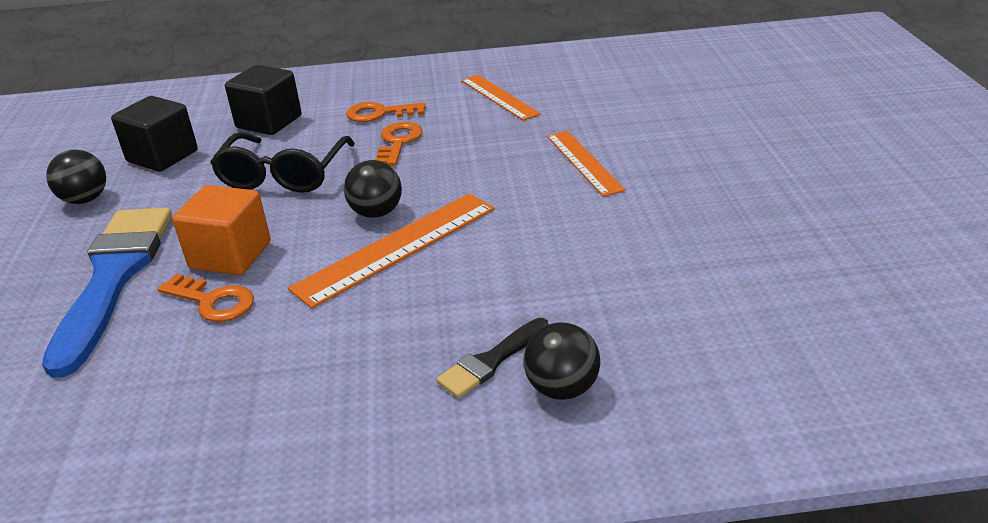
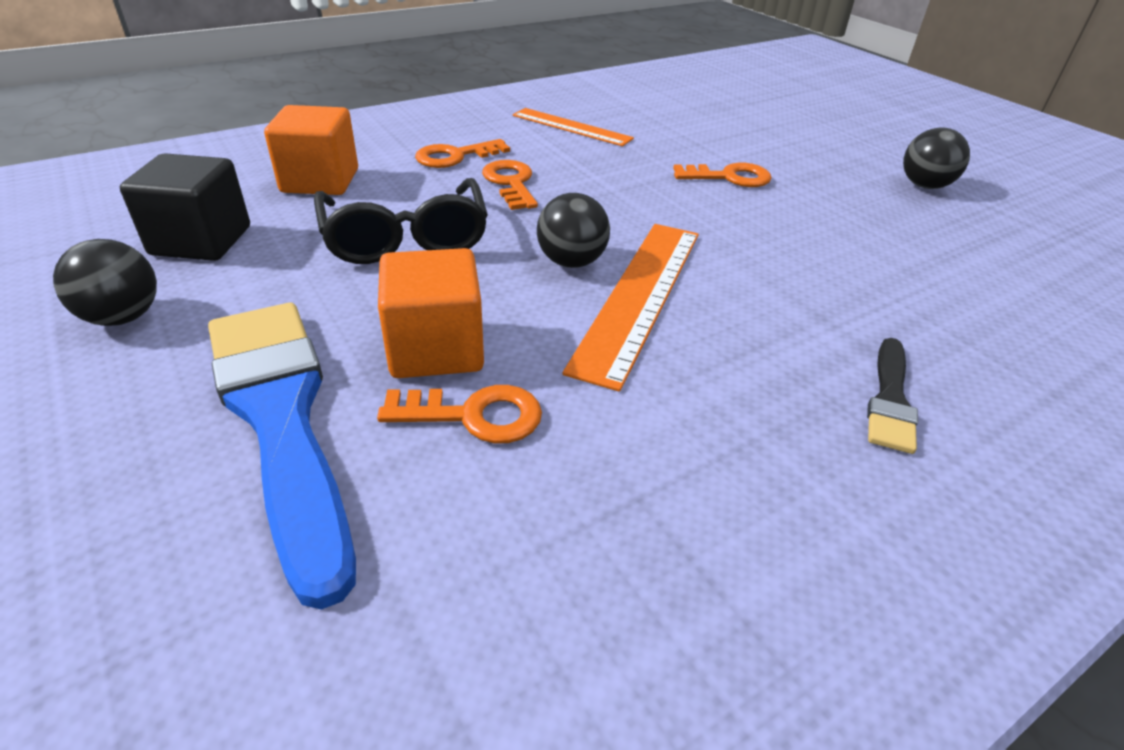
camera: 30 degrees left, 5 degrees up
(269, 122) = (320, 181): black cube -> orange cube
(562, 388) = (992, 410): black ball -> black ball (924, 186)
(584, 162) = (729, 177): orange ruler -> orange key

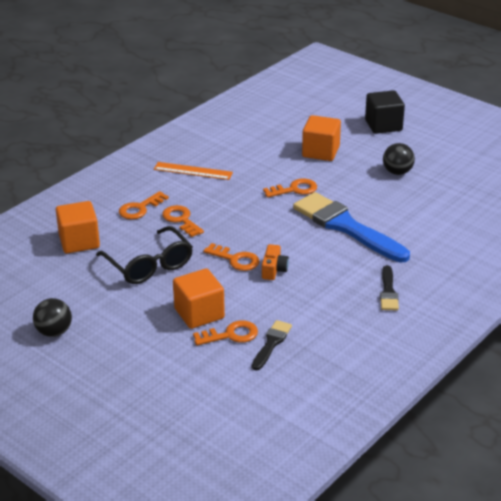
camera: 15 degrees left, 5 degrees down
(201, 241) = (51, 289): black cube -> black cube (383, 125)
(281, 418) = (157, 353): blue brush -> blue brush (346, 227)
(560, 464) = (271, 343): none -> black brush
(571, 262) = (235, 259): black ball -> orange key
(639, 296) = (274, 270): orange ruler -> orange camera
(790, 138) = (320, 152): none -> orange cube

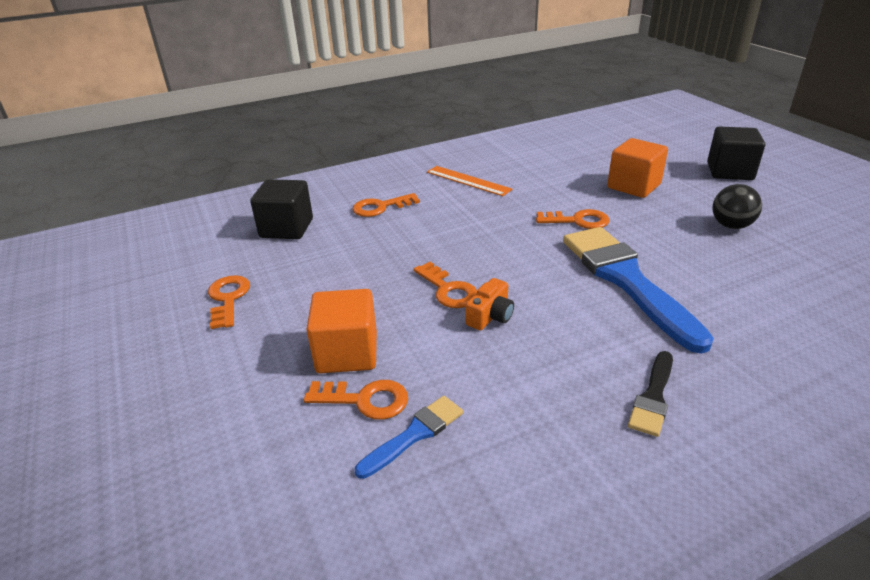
camera: 25 degrees right, 0 degrees up
(54, 332) = (156, 328): black ball -> none
(79, 242) = (286, 228): orange cube -> black cube
(149, 265) = (338, 272): black glasses -> none
(181, 220) = (416, 228): orange key -> orange key (228, 298)
(271, 343) = (414, 434): black brush -> blue brush

